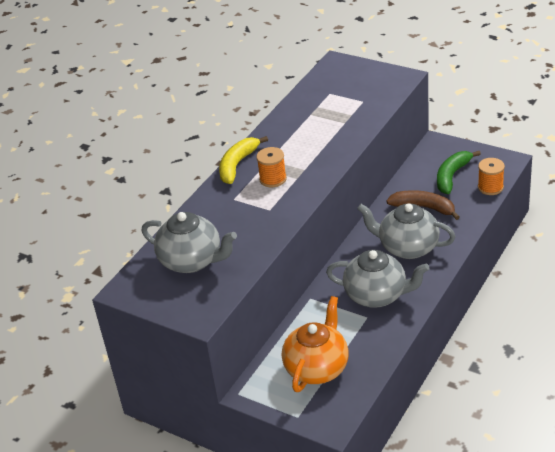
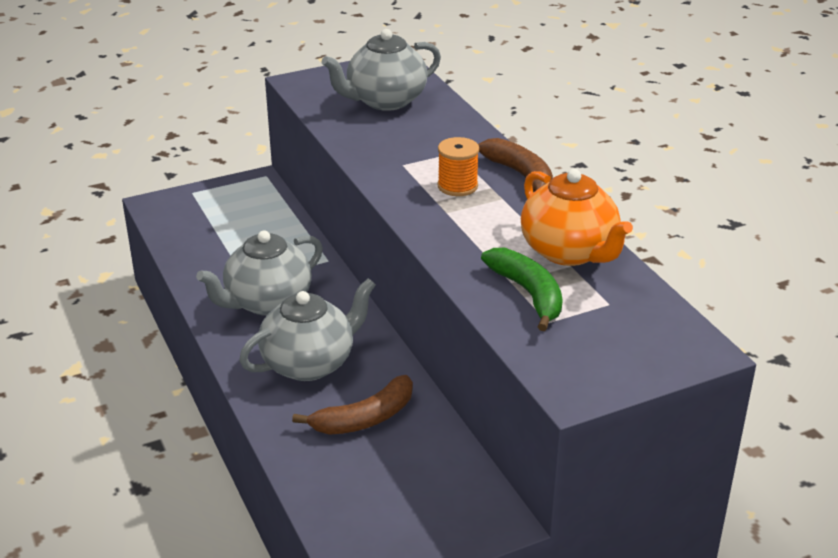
camera: 120 degrees right, 5 degrees down
(237, 165) = (521, 175): yellow banana -> brown banana
(317, 368) = (228, 224): orange teapot -> orange teapot (569, 252)
(452, 176) = (398, 485): green banana -> green banana (528, 294)
(490, 187) = (323, 508): orange spool -> none

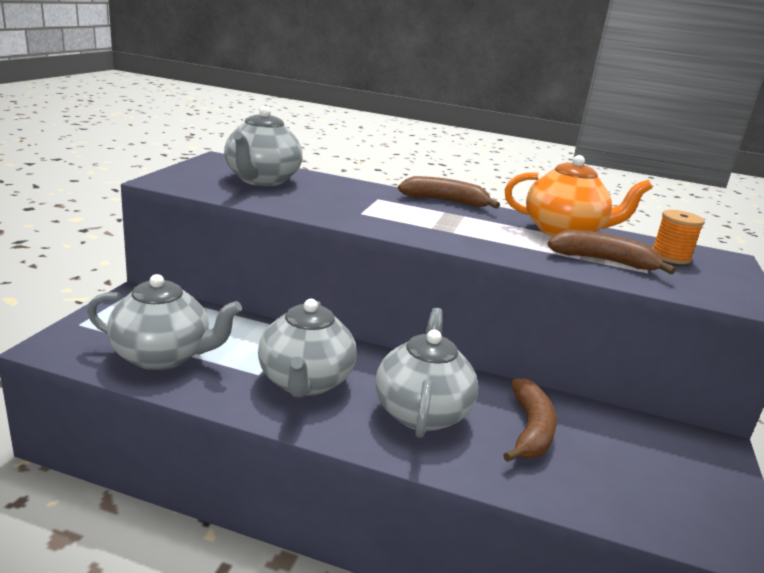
camera: 50 degrees left, 10 degrees down
(208, 240) = (163, 356): none -> grey teapot
(457, 186) = (424, 216): orange spool -> orange spool (670, 256)
(528, 294) = (603, 261): green banana -> brown banana

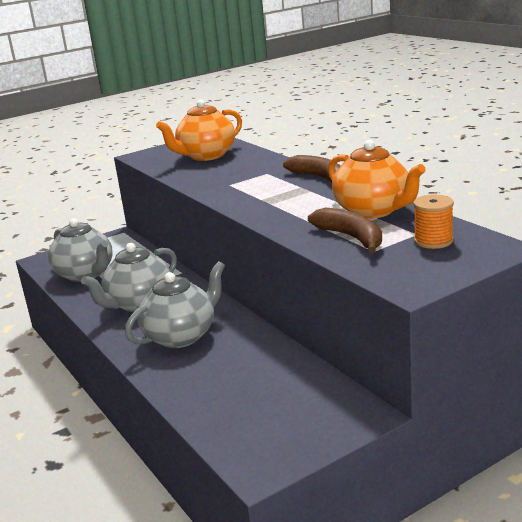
camera: 45 degrees right, 0 degrees up
(262, 180) = (206, 156): grey teapot -> orange teapot
(530, 430) = (234, 364): brown banana -> none

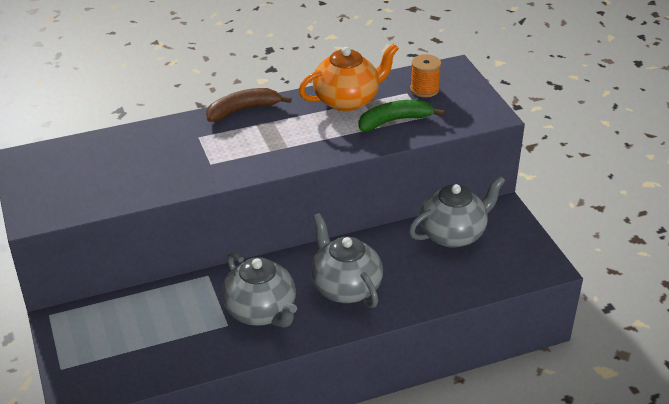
camera: 80 degrees left, 15 degrees up
(86, 274) = (154, 353): grey teapot -> grey teapot (453, 234)
(206, 156) = (94, 167): orange teapot -> none
(351, 237) = (394, 121): brown banana -> green banana

